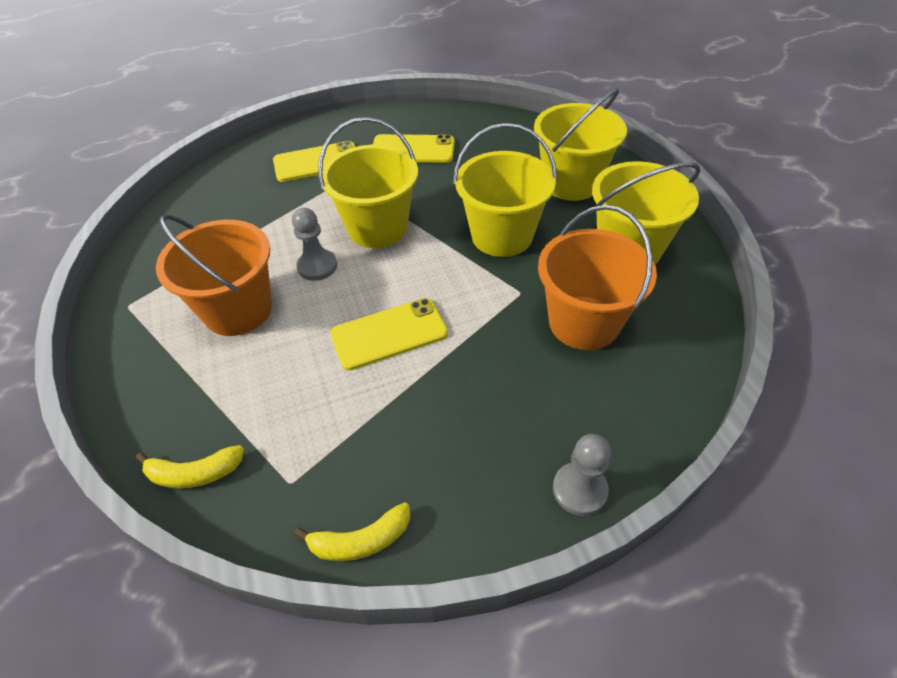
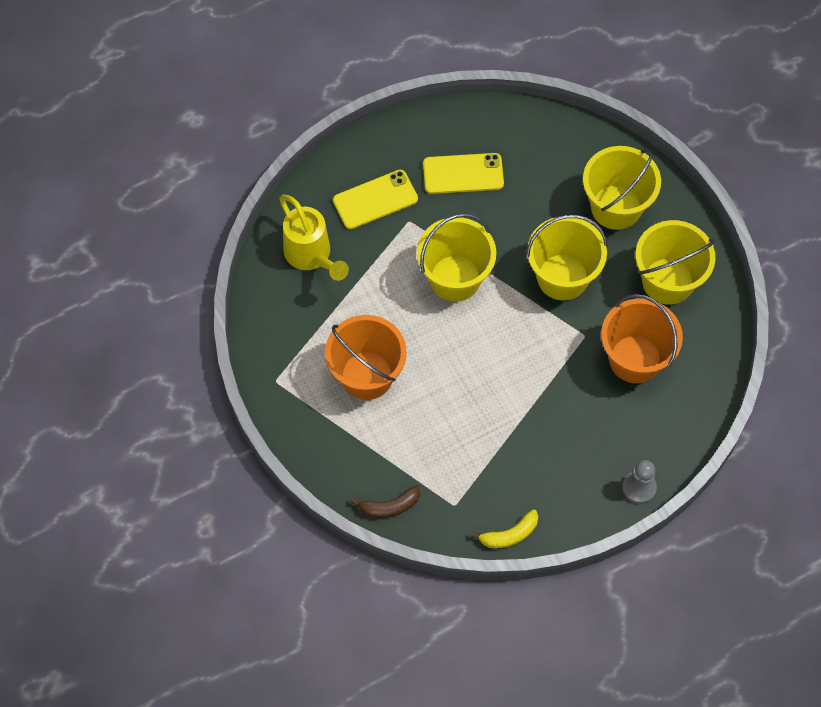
camera: 10 degrees left, 15 degrees up
(195, 473) = (389, 506): yellow banana -> brown banana
(230, 200) = (312, 256): none -> yellow watering can
(317, 266) = (416, 325): grey pawn -> none
(389, 334) = (491, 385): yellow phone -> none

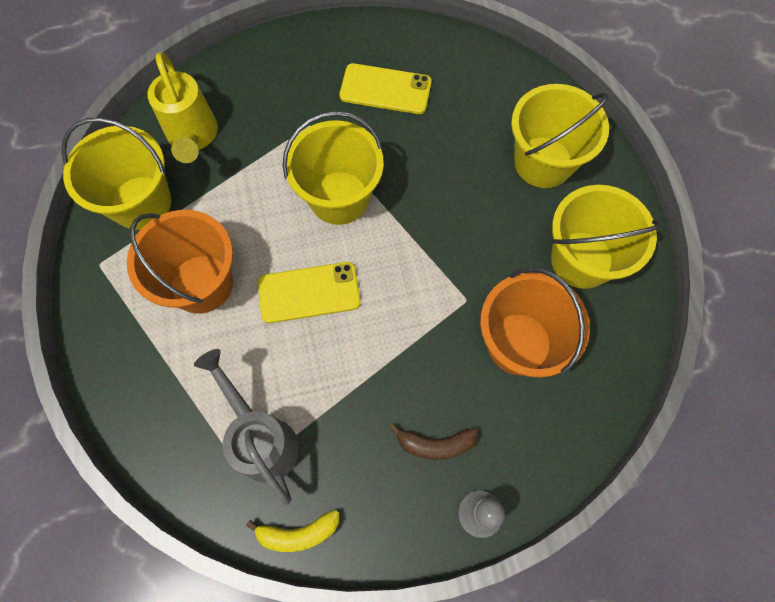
camera: 15 degrees right, 5 degrees up
(375, 200) = (283, 95): yellow phone -> yellow phone (309, 292)
(389, 506) = (166, 453): brown banana -> brown banana (435, 444)
(458, 477) = (261, 438): none -> grey watering can
(562, 277) = (460, 225): yellow bucket -> yellow bucket (141, 202)

